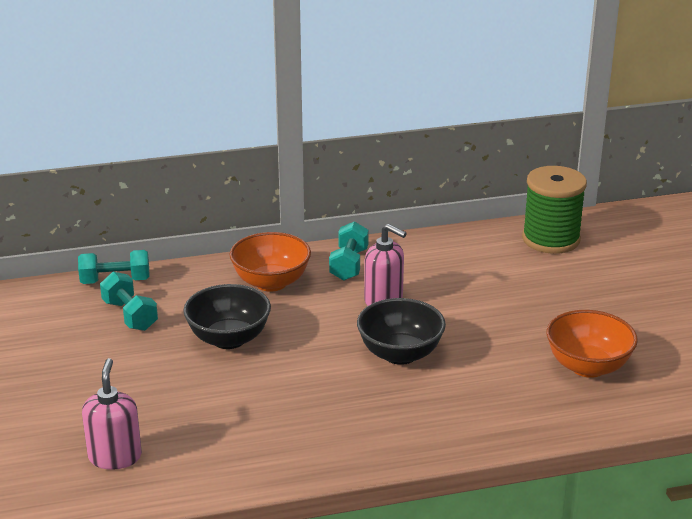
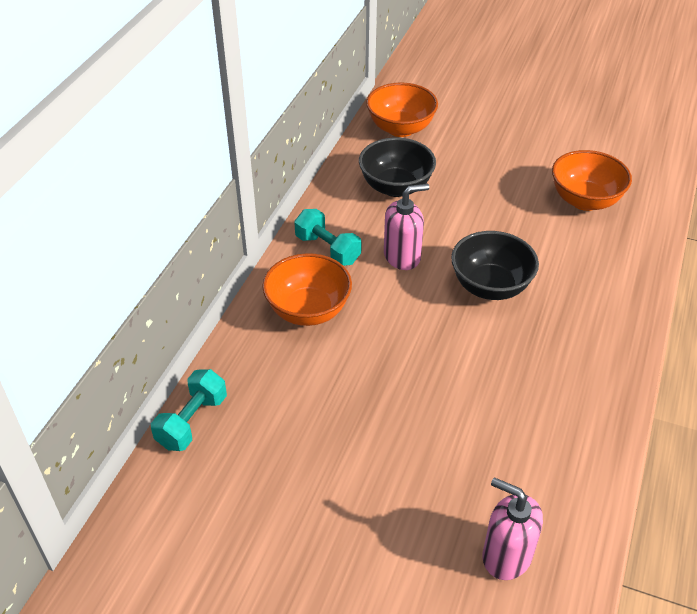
camera: 55 degrees left, 15 degrees up
(130, 315) = (268, 438): turquoise dumbbell -> none
(229, 339) = (376, 382): black bowl -> black bowl (396, 187)
(551, 239) = (400, 128): green spool -> orange bowl

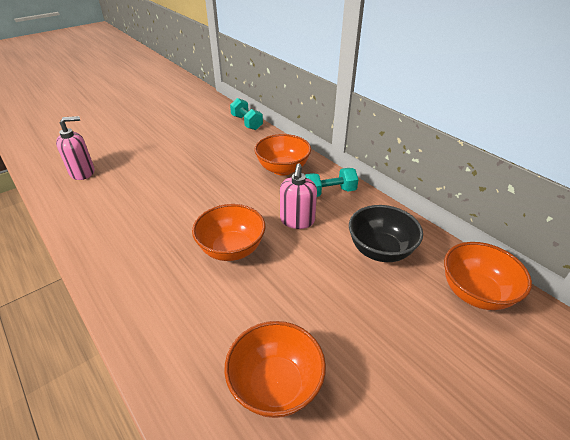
camera: 120 degrees right, 5 degrees down
(490, 286) = (231, 249): black bowl -> orange bowl

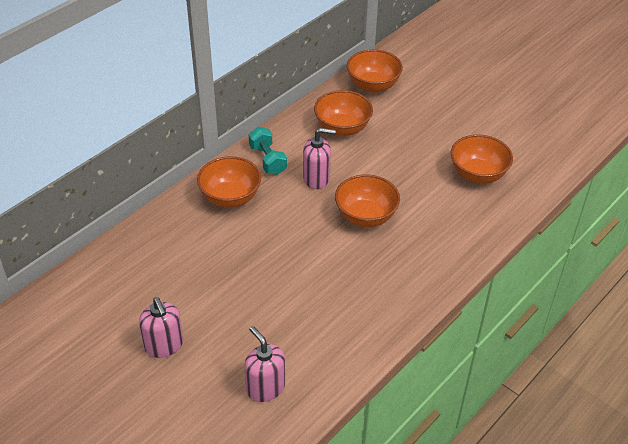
camera: 100 degrees left, 5 degrees up
(150, 136) = (164, 345): none -> pink soap dispenser
(246, 123) = (118, 246): turquoise dumbbell -> none
(380, 250) = (342, 128): black bowl -> orange bowl

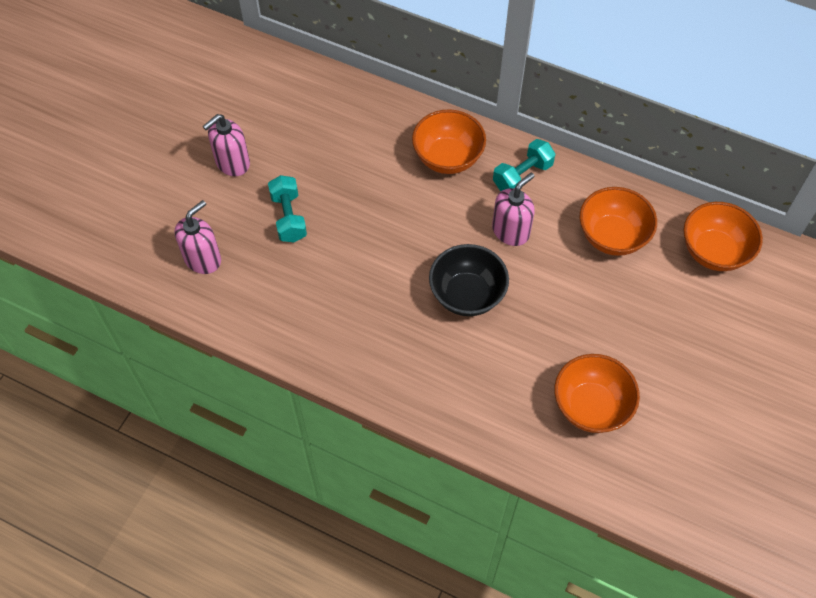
camera: 75 degrees right, 15 degrees up
(245, 314) = (289, 217): none -> turquoise dumbbell
(316, 178) = (511, 231): pink soap dispenser -> pink soap dispenser turned 120 degrees counterclockwise
(365, 216) = (467, 295): orange bowl -> black bowl

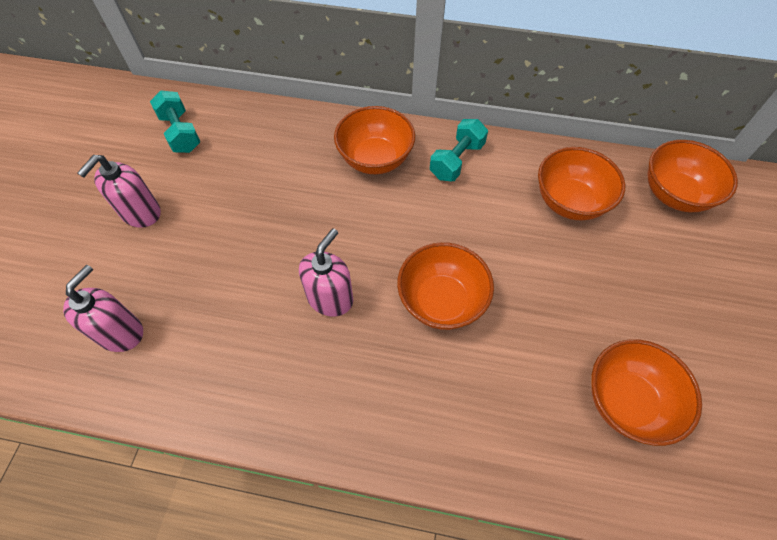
camera: 15 degrees left, 0 degrees up
(289, 217) = (216, 259): turquoise dumbbell -> turquoise dumbbell (180, 133)
(467, 295) = (441, 301): black bowl -> orange bowl
(511, 231) = (464, 219): pink soap dispenser -> pink soap dispenser (330, 298)

